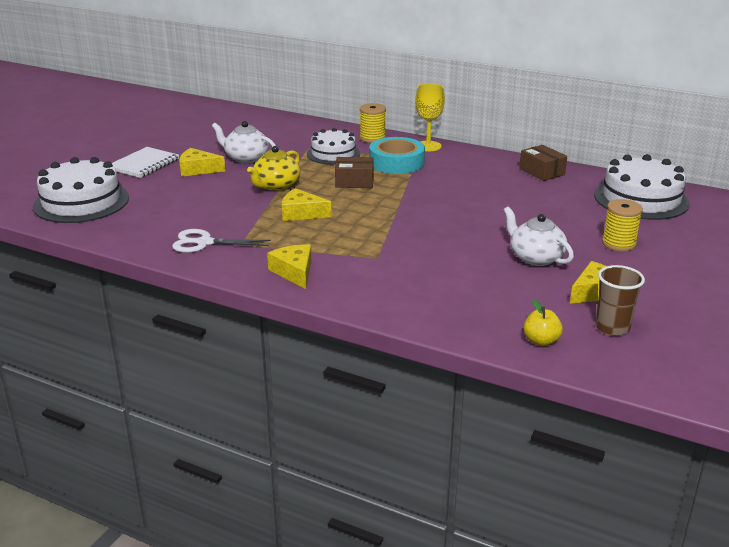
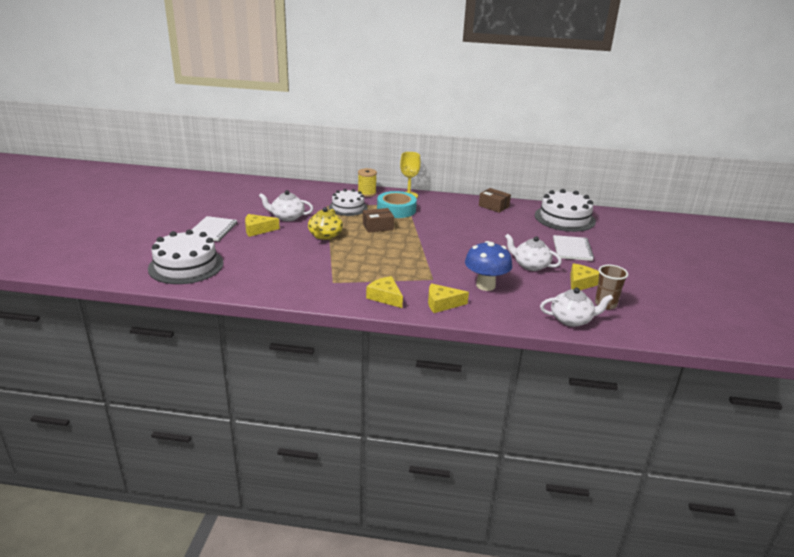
camera: 20 degrees left, 0 degrees up
(204, 243) = (305, 285): white scissors -> none
(301, 213) = (358, 254): yellow cheese -> yellow cheese (442, 304)
(446, 276) = (485, 285): none -> blue mushroom
(541, 341) = (572, 320): yellow apple -> white teapot
(618, 243) = (572, 249): yellow spool -> white notebook

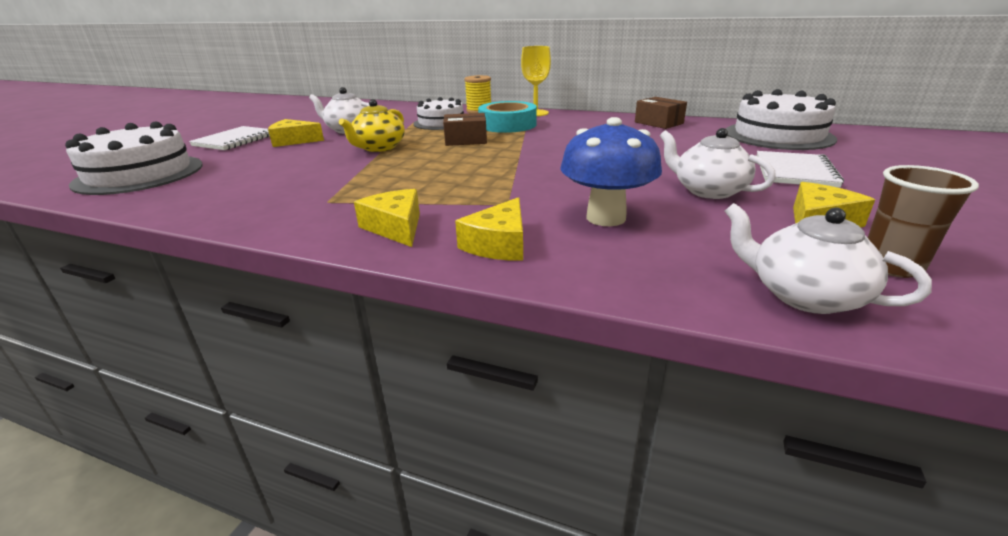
camera: 15 degrees right, 0 degrees up
(442, 304) = (499, 244): yellow cheese -> yellow cheese turned 75 degrees counterclockwise
(572, 320) = (803, 295): white teapot -> white teapot turned 150 degrees counterclockwise

